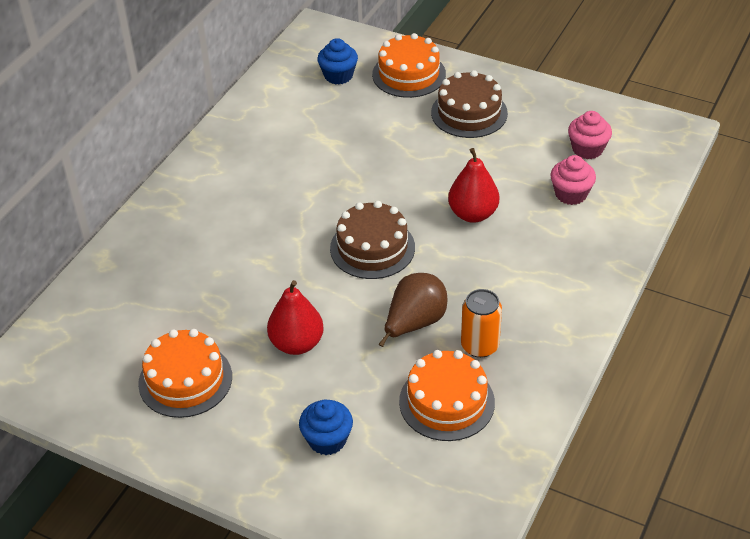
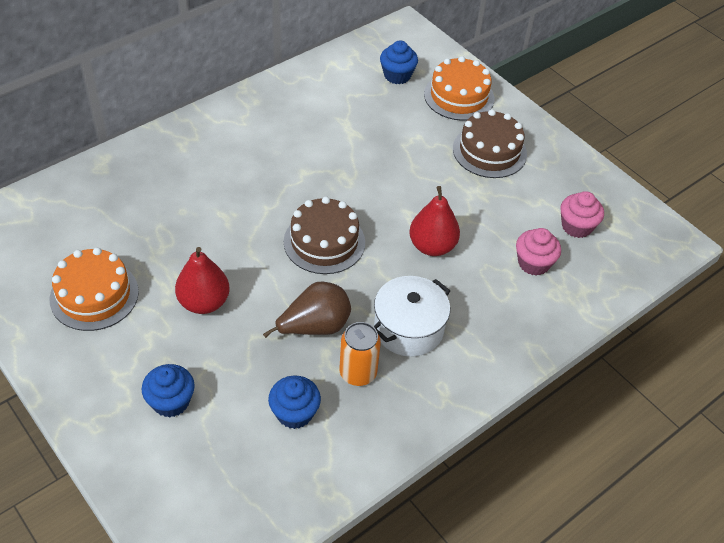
camera: 20 degrees right, 5 degrees up
(446, 402) = (294, 413): orange cake -> blue cupcake
(499, 291) = (408, 328): none -> white pot

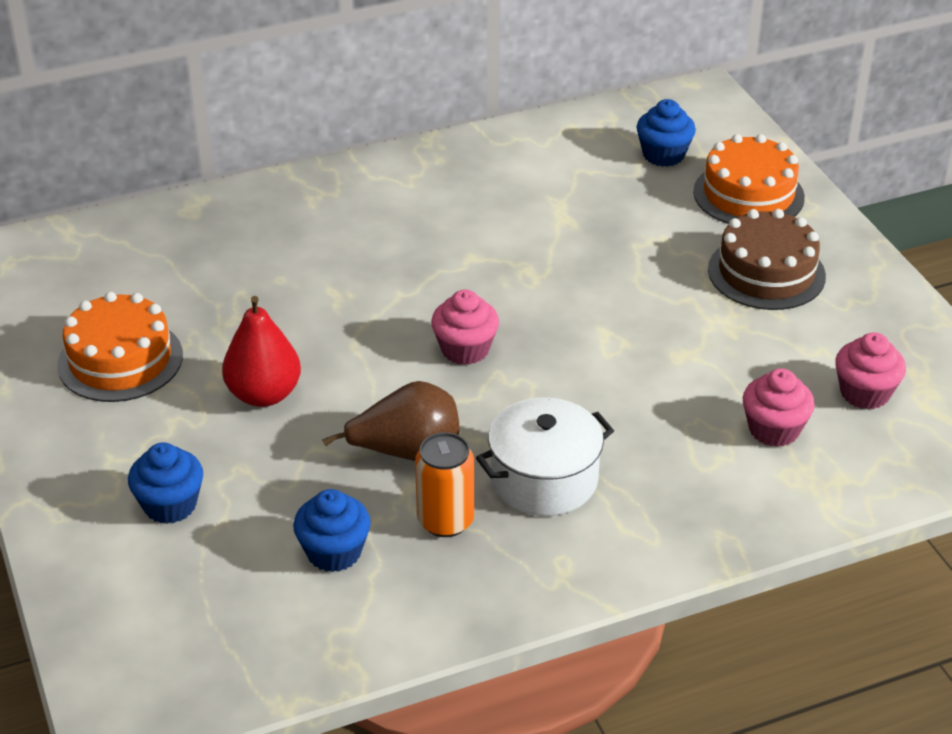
camera: 20 degrees right, 10 degrees down
(324, 242) = (465, 349): brown cake -> pink cupcake
(432, 246) = (624, 381): red pear -> none

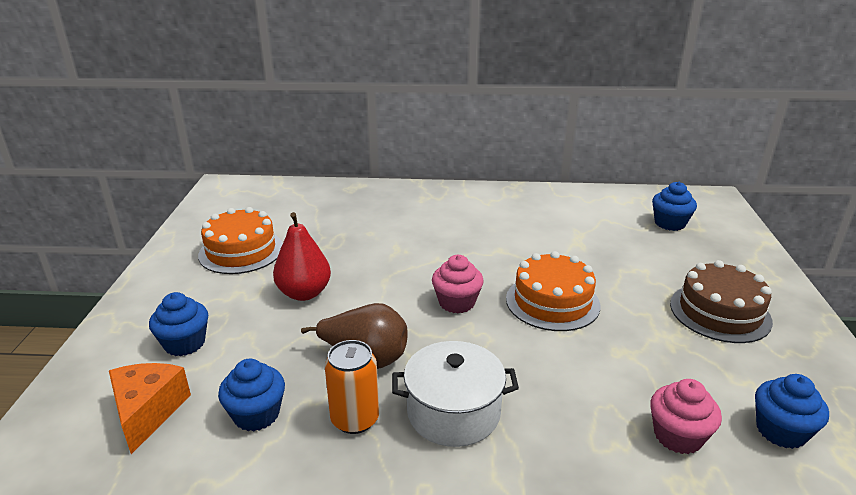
camera: 25 degrees right, 10 degrees down
(206, 591) = (148, 412): none -> orange cheese
(748, 194) = (725, 259): orange cake -> orange cake (552, 302)
(865, 393) = (781, 431): pink cupcake -> blue cupcake

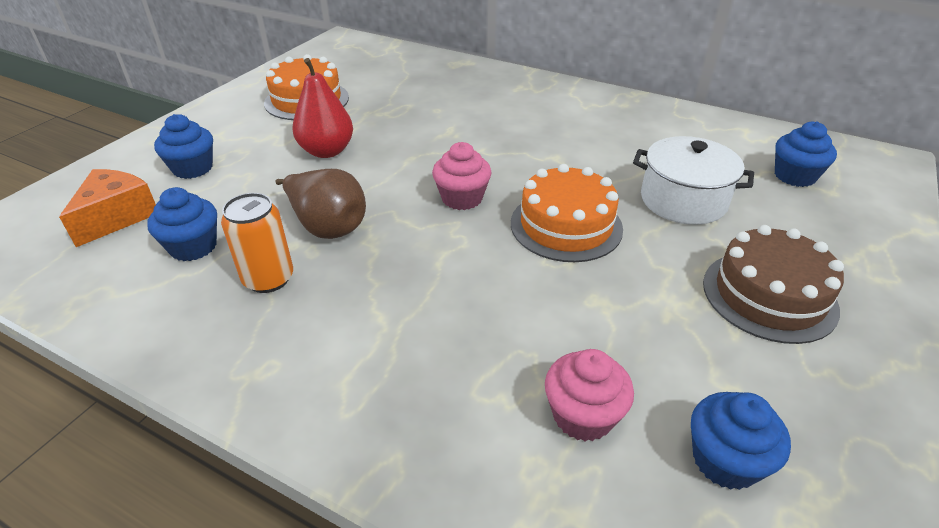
camera: 25 degrees right, 10 degrees up
(453, 412) = (362, 304): white pot -> white pot (683, 200)

